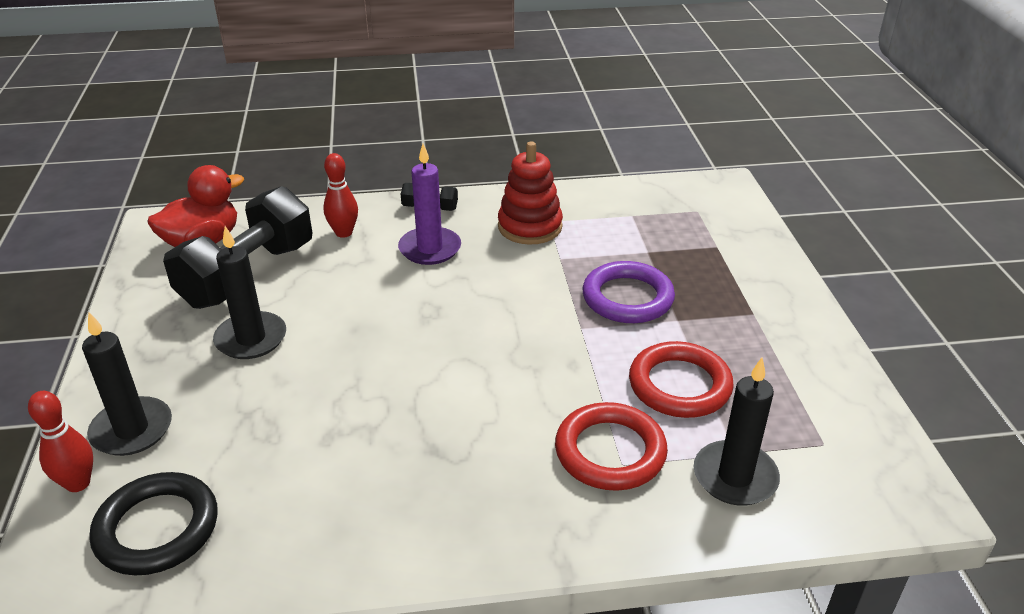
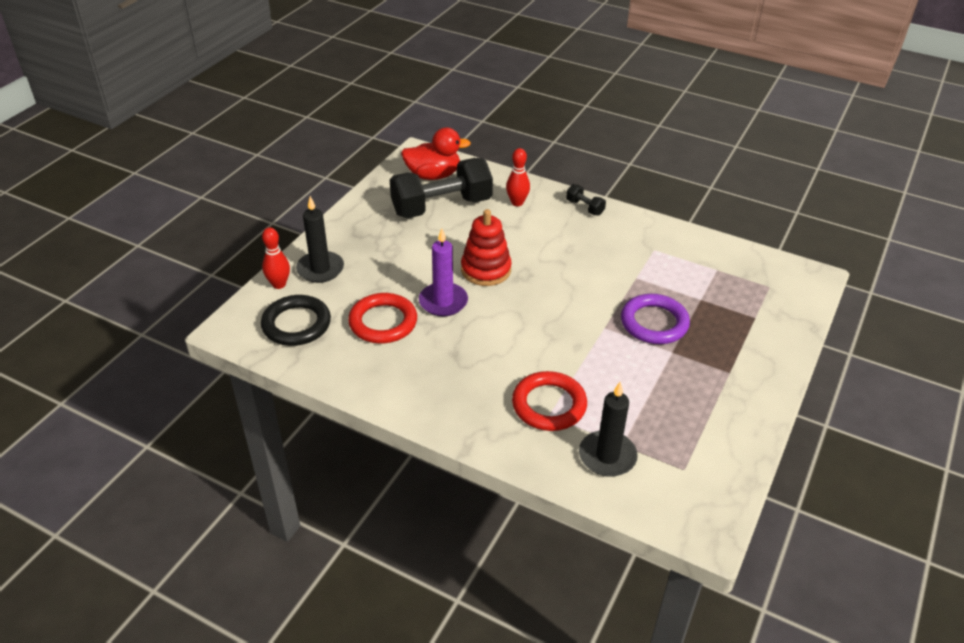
camera: 35 degrees right, 5 degrees up
(251, 339) = (413, 246): black candle -> none
(430, 249) = (559, 235): purple candle -> purple candle (443, 302)
(530, 227) = (637, 248): red stacking toy -> red stacking toy (486, 270)
(679, 385) = (630, 390): red ring -> red ring (383, 322)

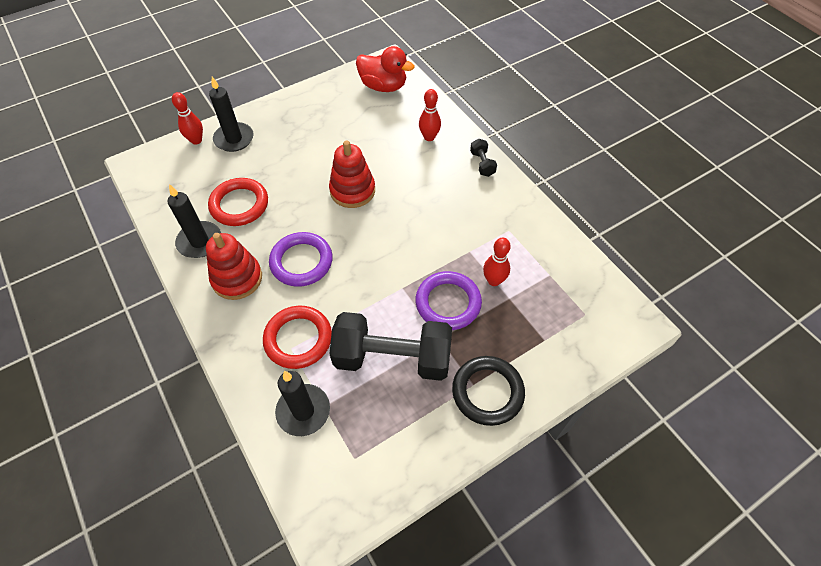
camera: 30 degrees right, 15 degrees up
(296, 324) = (180, 180): black ring -> black ring (487, 392)
(372, 368) = (200, 241): none -> black candle
(441, 207) = (366, 118): black dumbbell -> black dumbbell (392, 358)
(442, 382) = (237, 278): none -> red stacking toy
(443, 302) = (297, 206): purple candle -> none
(492, 344) = (301, 262): none -> purple ring
(676, 291) = (494, 280): none -> red bowling pin

